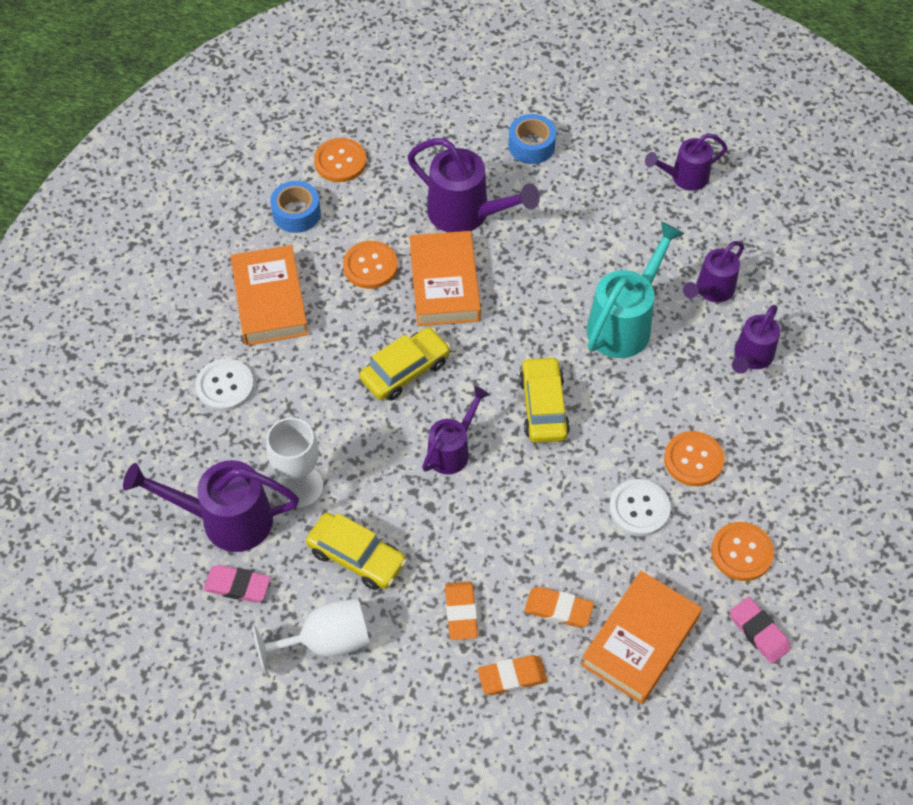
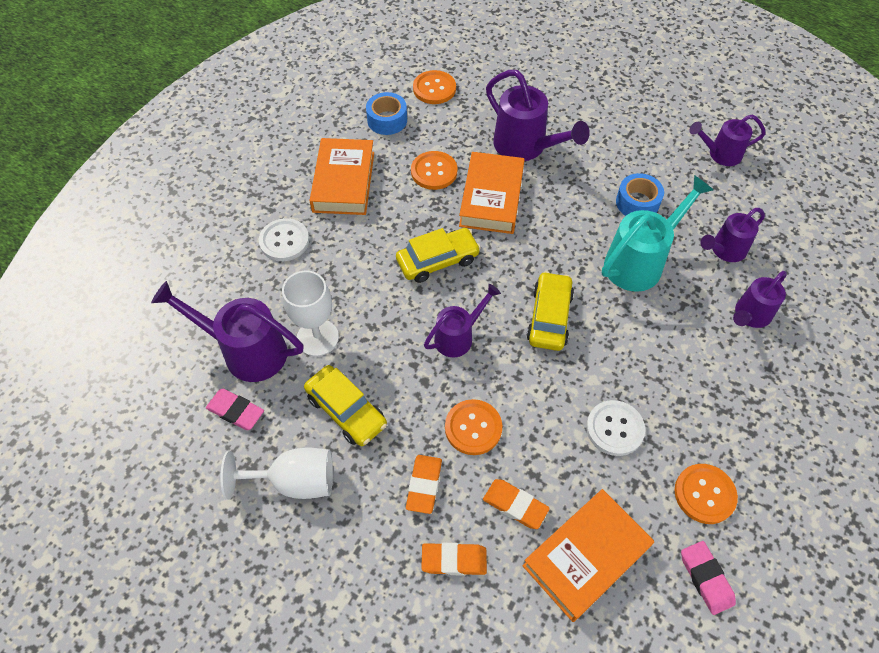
camera: 15 degrees right, 0 degrees up
(531, 146) = (594, 105): blue tape -> blue tape (637, 203)
(693, 460) = (676, 395): orange button -> orange button (473, 428)

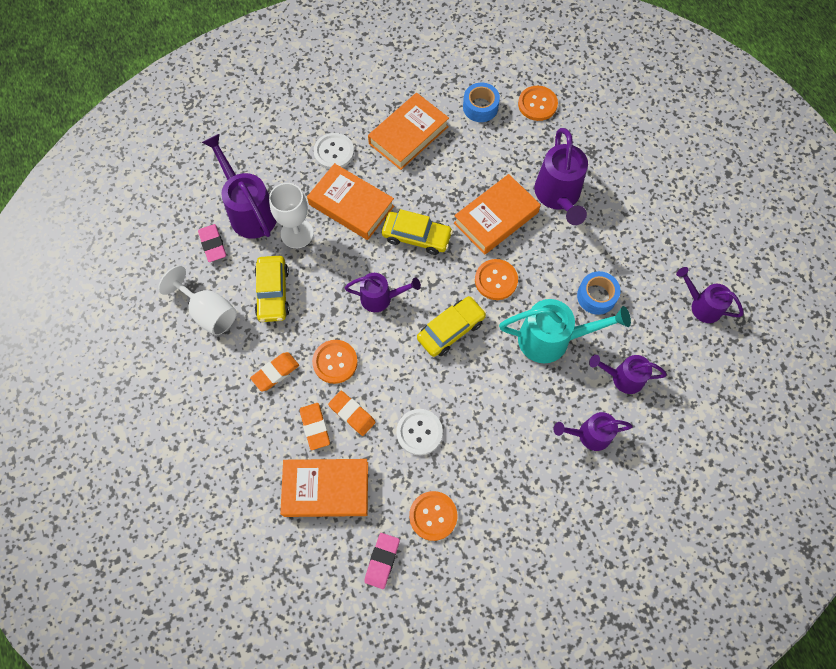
camera: 40 degrees right, 10 degrees up
(348, 276) = (351, 205): none -> orange book
(434, 171) = (475, 170): orange button -> orange button (496, 280)
(454, 560) = (252, 428): orange eraser -> orange eraser (352, 414)

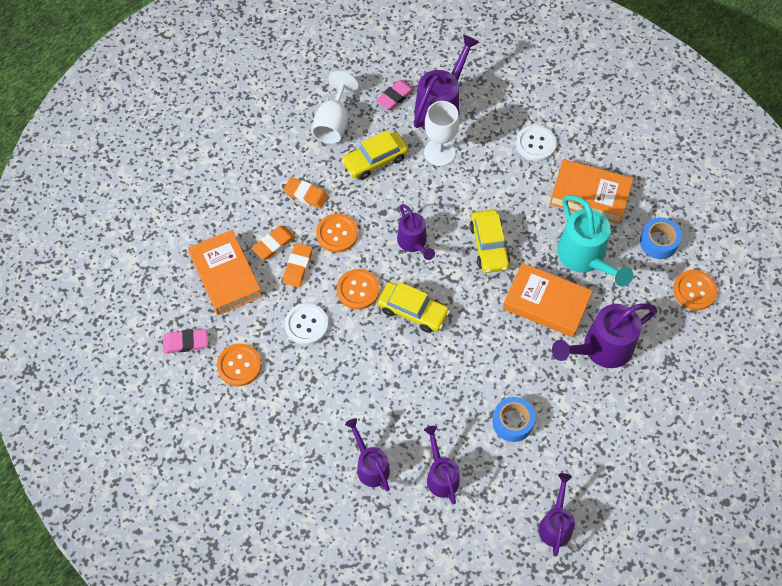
camera: 65 degrees right, 5 degrees down
(351, 205) = (490, 181): orange book -> none
(496, 280) = (481, 328): orange button -> orange button (358, 290)
(552, 339) = (447, 399): turquoise watering can -> turquoise watering can (585, 258)

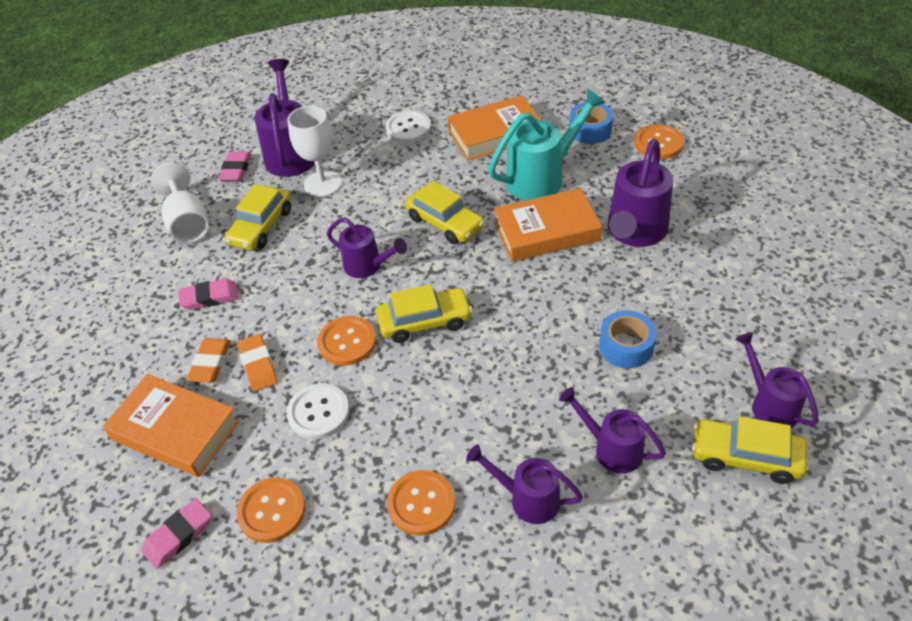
camera: 35 degrees left, 15 degrees down
(306, 194) = (210, 297): orange eraser -> pink eraser
(337, 234) = (277, 309): orange button -> orange button (421, 504)
(508, 540) = (746, 456): none -> yellow car
(585, 258) = (542, 178): turquoise watering can -> turquoise watering can turned 60 degrees counterclockwise

